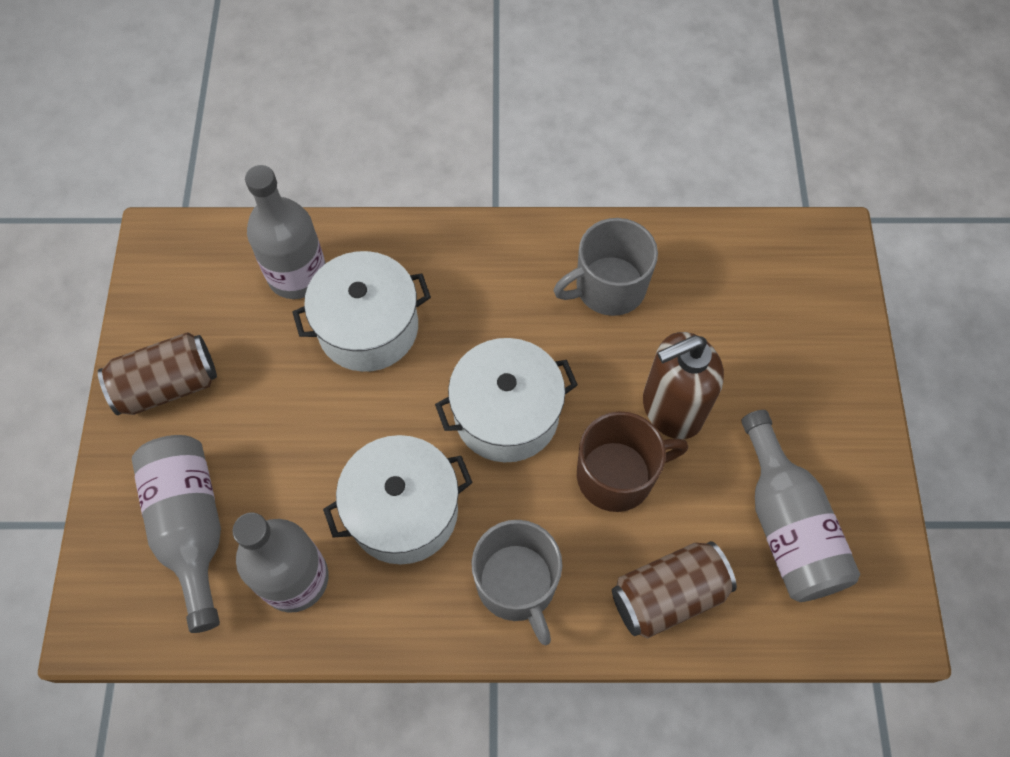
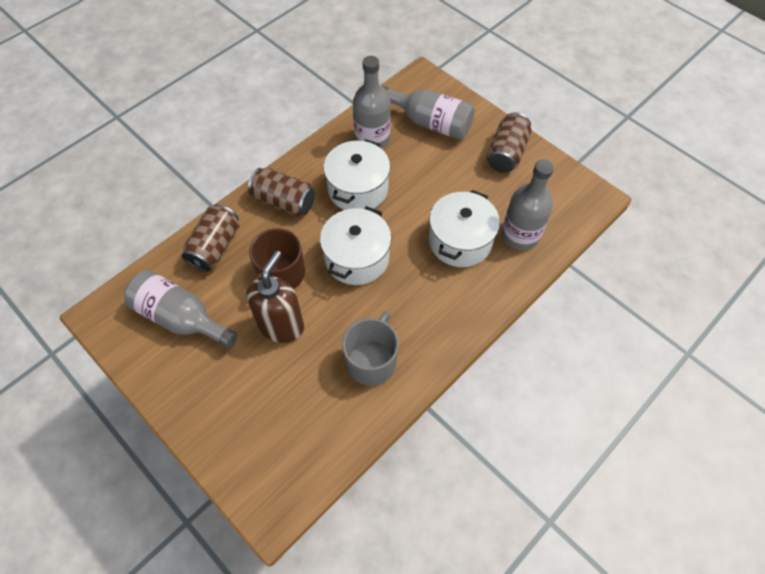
camera: 135 degrees right, 5 degrees down
(517, 584) = (284, 202): grey mug -> brown can

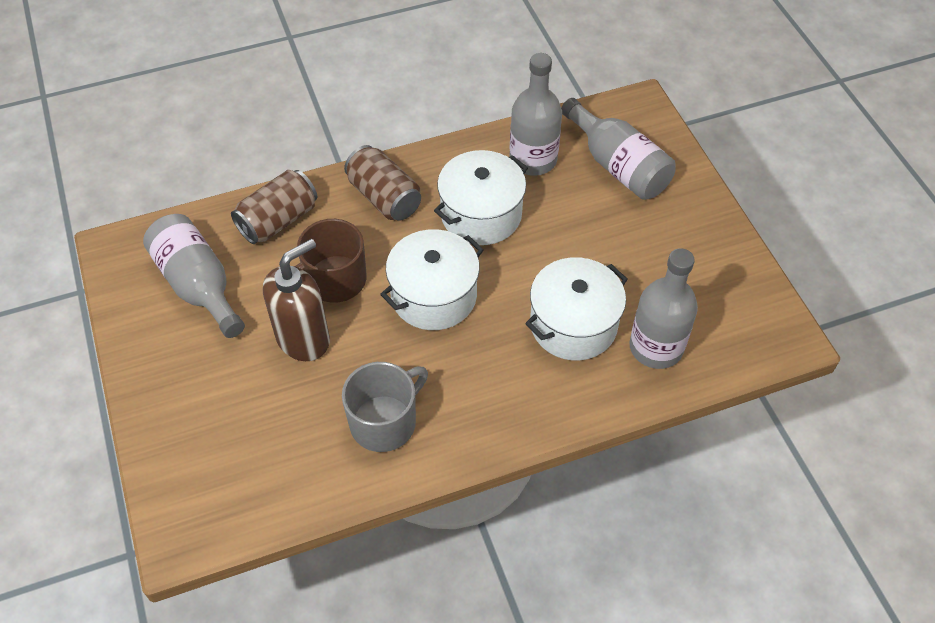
camera: 25 degrees right, 5 degrees down
(506, 153) = (697, 239): brown can -> none

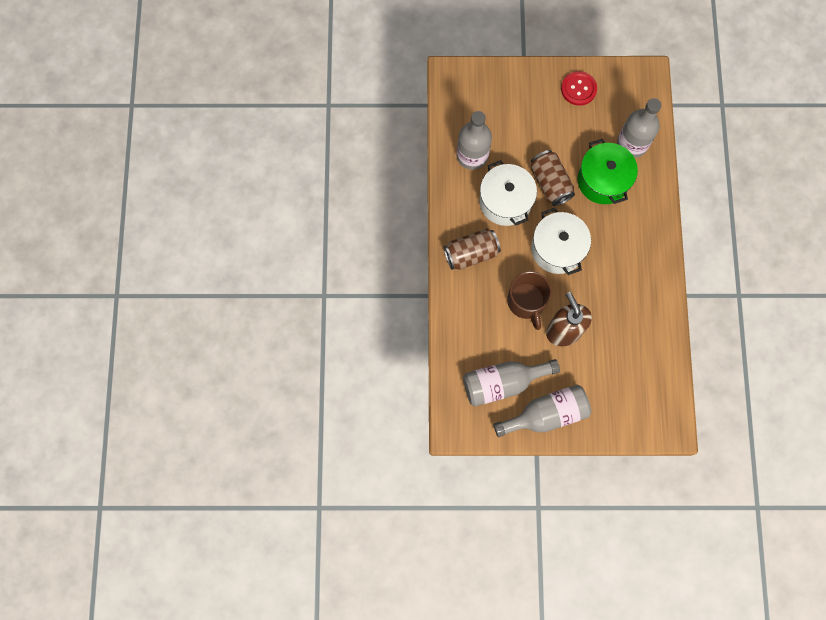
camera: 70 degrees left, 20 degrees up
(278, 220) = (467, 323): brown can -> brown can (550, 183)
(385, 422) = (634, 302): grey mug -> none
(573, 324) = (603, 180): white pot -> green pot
(618, 165) = (495, 109): grey bottle -> grey bottle (546, 414)
(707, 253) = (578, 89): none -> red button

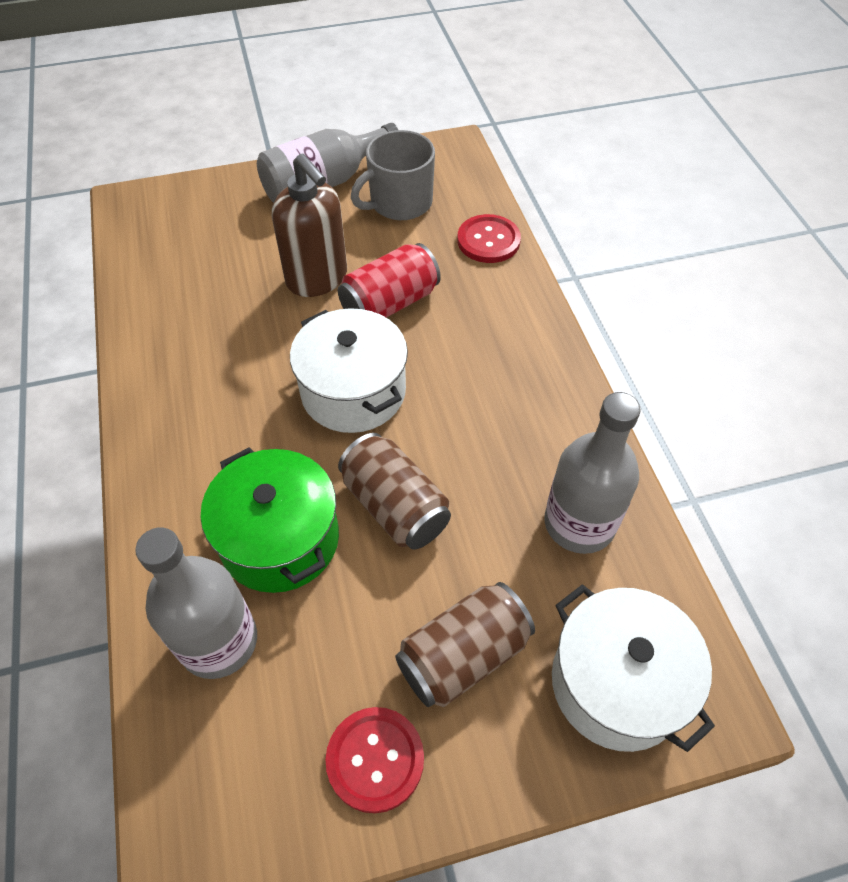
camera: 165 degrees right, 20 degrees down
(458, 336) = (488, 241): none -> red button
(471, 253) = (511, 351): brown can -> brown can (463, 655)
(502, 383) = (399, 203): grey bottle -> grey mug
(505, 201) = (478, 450): white pot -> white pot (617, 683)
(526, 302) = (390, 303): brown mug -> red can

